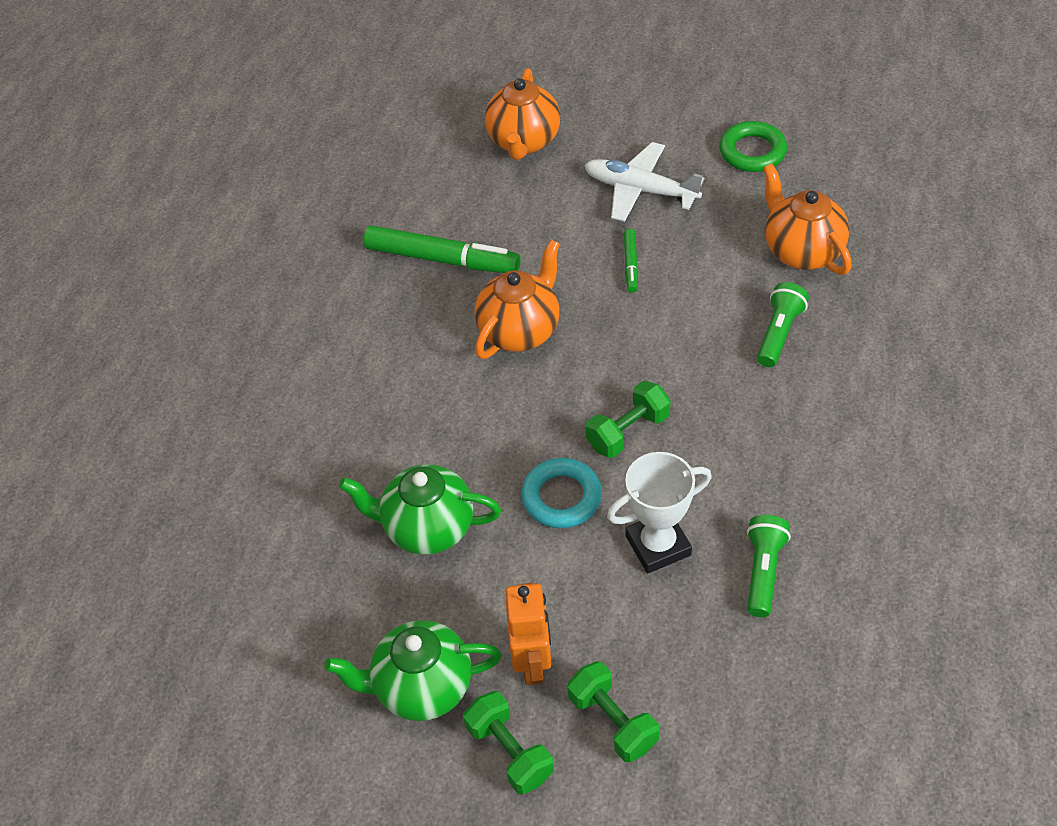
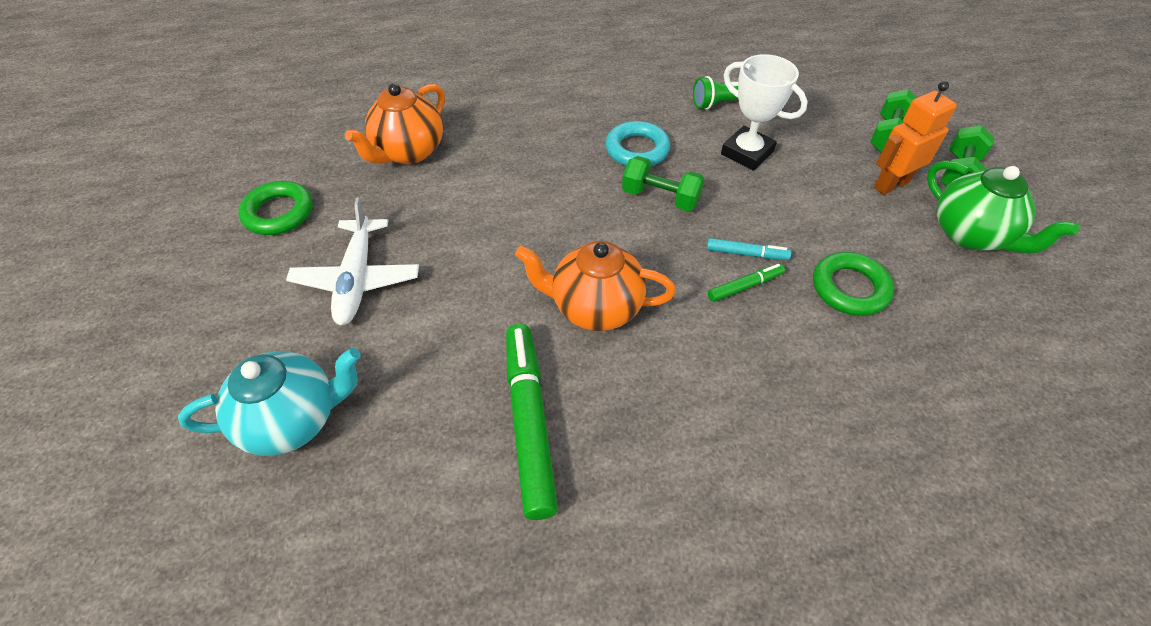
camera: 120 degrees left, 0 degrees up
(427, 528) = (849, 288): green teapot -> green ring
(514, 467) = (746, 254): none -> turquoise marker
(524, 142) = (293, 420): orange teapot -> turquoise teapot
(562, 497) = (750, 215): turquoise ring -> turquoise ring (637, 150)
(630, 264) = (468, 254): green marker -> green marker (745, 286)
(779, 333) = (508, 144): green flashlight -> none

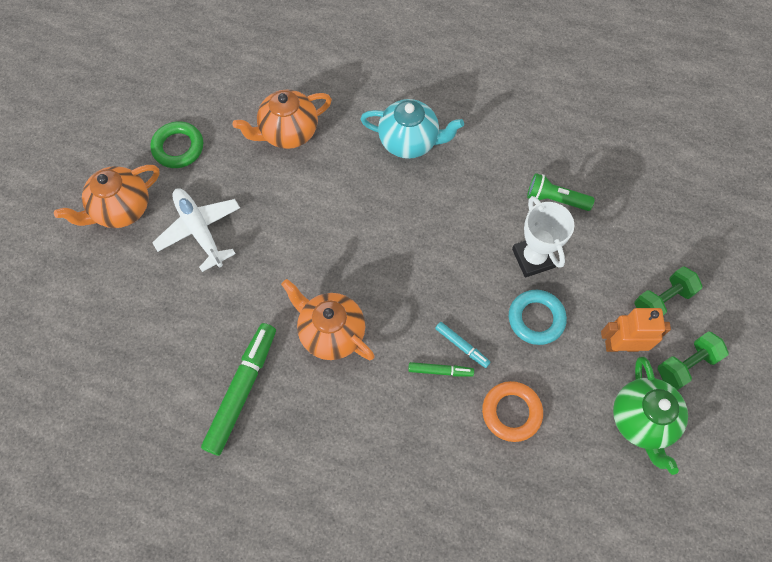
camera: 30 degrees right, 15 degrees up
(234, 301) = (122, 209): none -> orange teapot
(293, 420) = (117, 314): turquoise teapot -> turquoise teapot (409, 141)
(357, 279) = (199, 230): white plane -> white plane turned 120 degrees clockwise
(637, 150) = (452, 212): turquoise ring -> turquoise ring (536, 319)
(660, 198) = (437, 266): green dumbbell -> none
(849, 288) = (511, 412): green ring -> orange ring

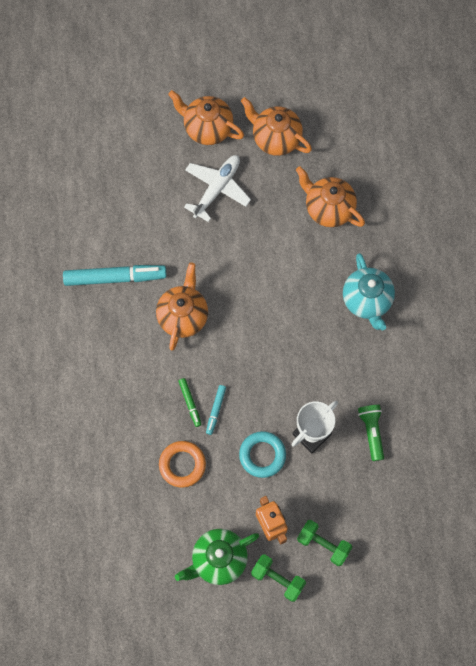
camera: 65 degrees right, 5 degrees up
(178, 147) = (275, 138): green ring -> orange teapot
(242, 390) = (115, 278): green marker -> turquoise marker

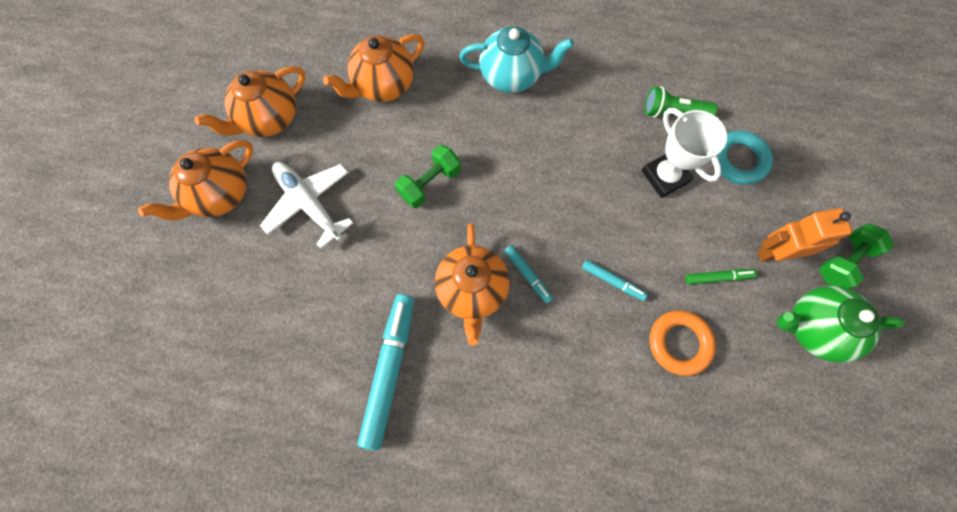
camera: 75 degrees left, 0 degrees up
(183, 316) = (472, 291): orange teapot -> orange teapot turned 120 degrees counterclockwise
(190, 403) = (596, 312): green marker -> green marker (718, 277)
(204, 350) = (527, 275): none -> turquoise marker
(218, 559) = (813, 328): green teapot -> green teapot turned 105 degrees clockwise
(262, 455) = (682, 239): turquoise ring -> turquoise ring (738, 160)
(323, 544) = (804, 198): green dumbbell -> green dumbbell (430, 183)

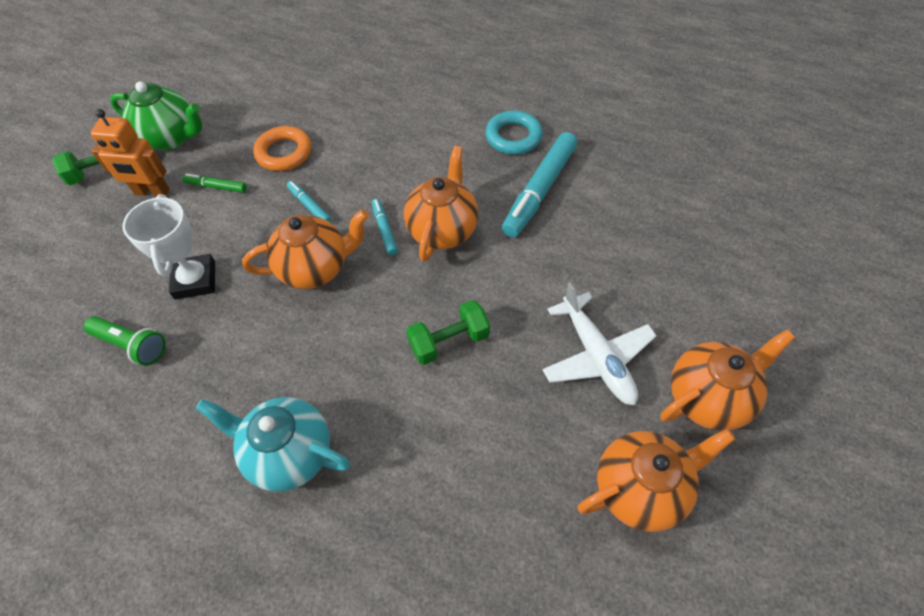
camera: 160 degrees left, 15 degrees down
(383, 85) = (468, 493): orange teapot -> orange teapot (315, 268)
(738, 160) = (110, 276): turquoise ring -> turquoise ring (513, 137)

